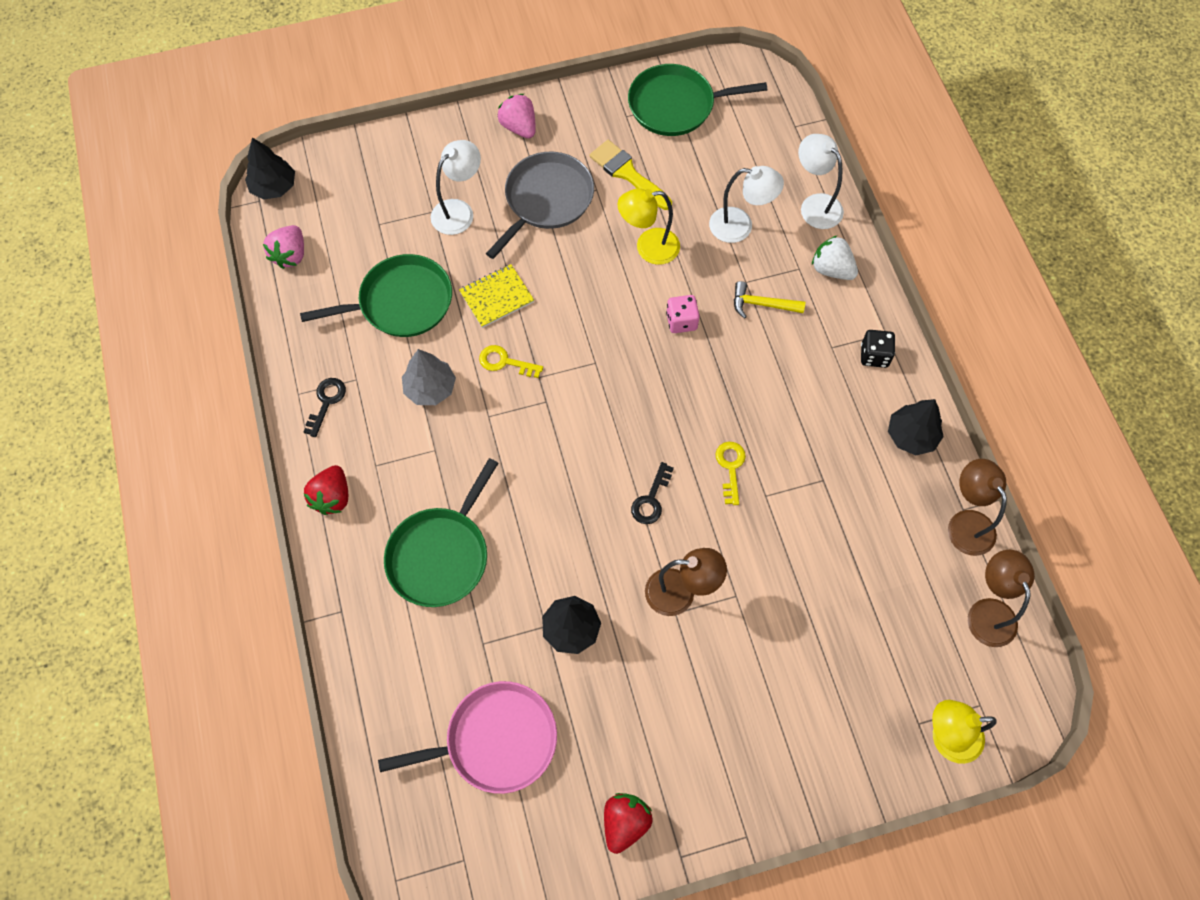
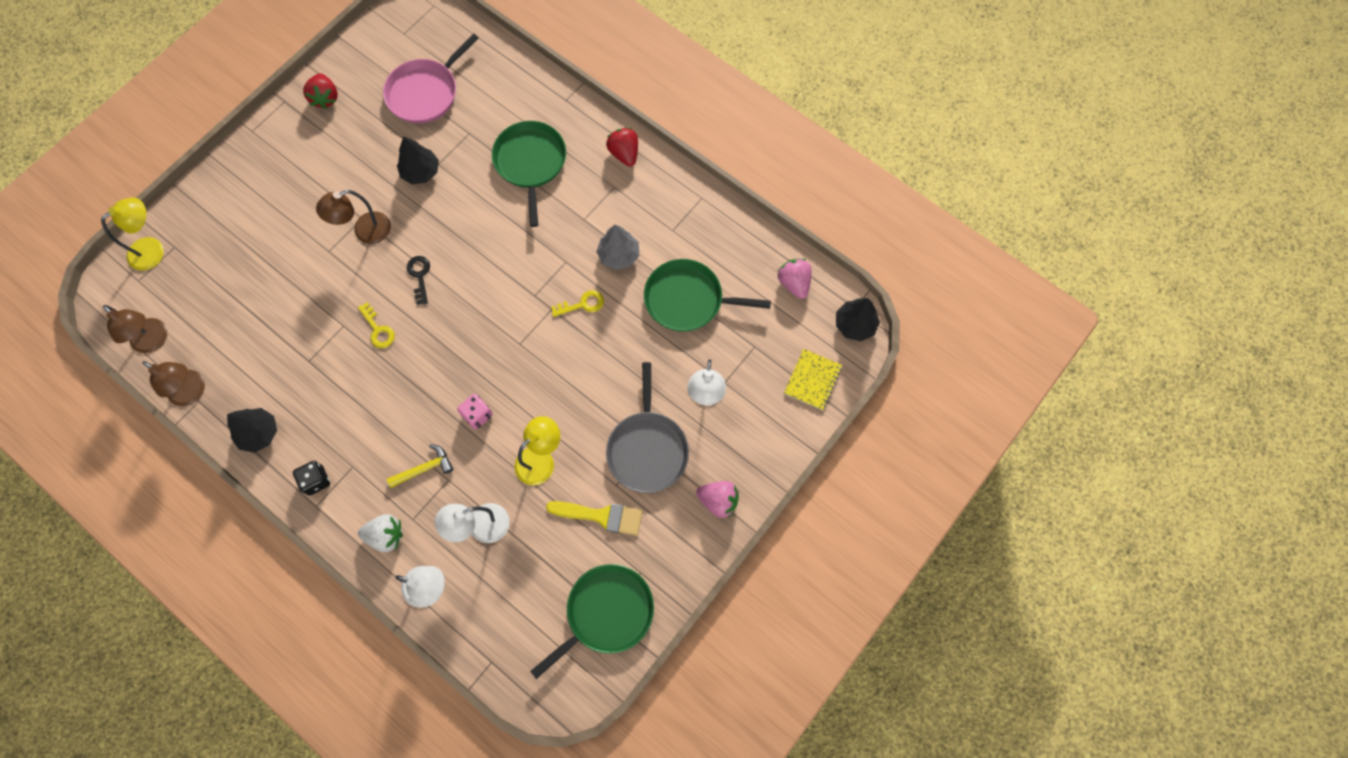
camera: 145 degrees right, 5 degrees up
(326, 402) = (678, 204): black key -> none
(401, 302) = (688, 299): green pan -> green pan turned 60 degrees clockwise
(496, 297) = (624, 347): yellow notebook -> yellow notebook (812, 380)

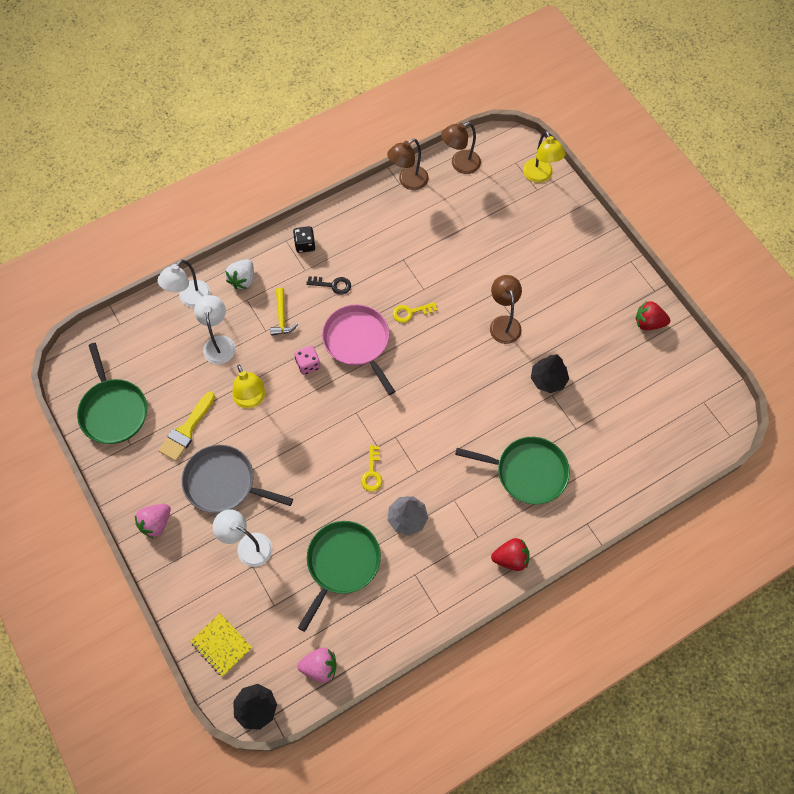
camera: 110 degrees right, 5 degrees down
(259, 433) = (358, 216): black tree -> none
(419, 276) = (447, 354): black key -> black key (333, 285)
(425, 92) = (631, 404): pink pan -> pink pan (358, 342)

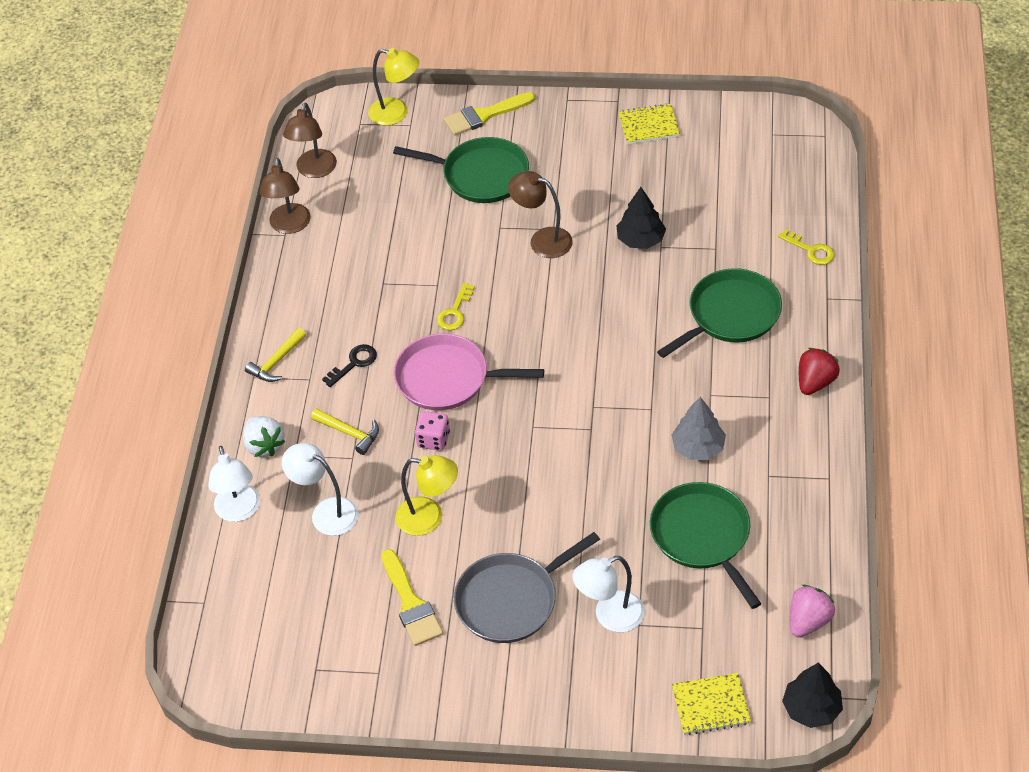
camera: 50 degrees left, 15 degrees down
(113, 410) = (317, 668): green pan -> green pan (481, 175)
(156, 523) = (505, 697): pink strawberry -> none
(305, 245) = (276, 362): black dice -> yellow hammer
(372, 473) = (618, 450): yellow key -> yellow key (811, 250)
(578, 224) = (484, 115): none -> yellow brush
(648, 323) = (649, 125): red strawberry -> yellow notebook

